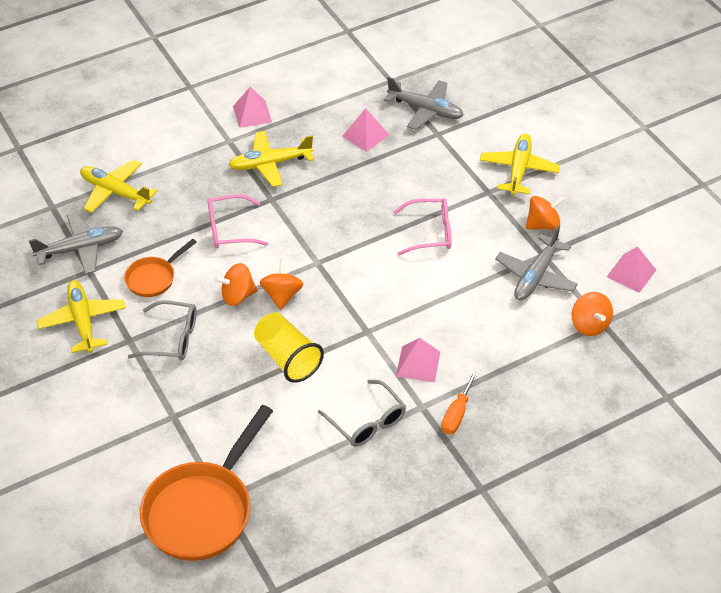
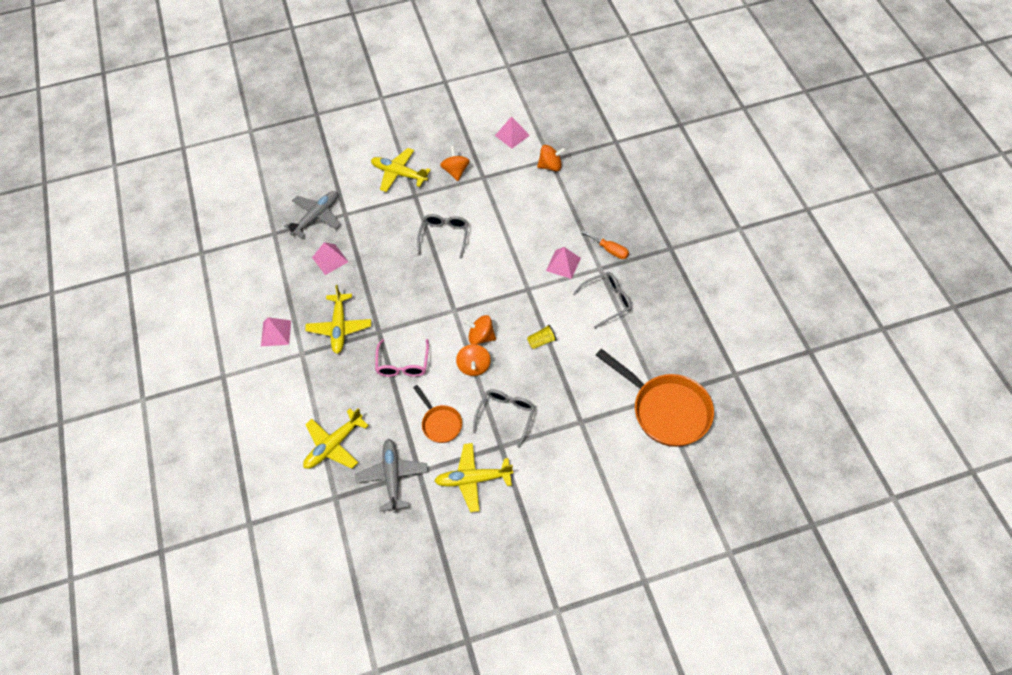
camera: 75 degrees left, 10 degrees up
(287, 358) = (541, 341): yellow cup -> yellow cup, size x0.52
(430, 232) = (444, 236): pink glasses -> grey glasses
(536, 276) = (501, 185): grey plane -> none

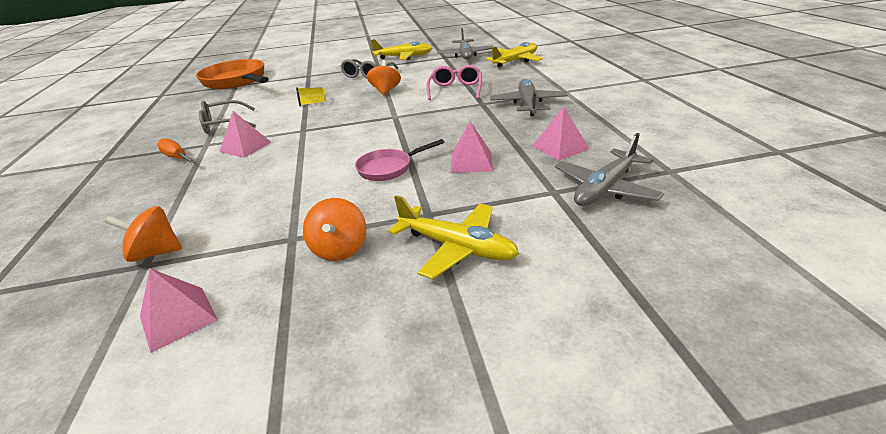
camera: 175 degrees left, 25 degrees down
(276, 333) = (603, 99): pink pyramid -> pink pyramid (471, 162)
(339, 327) = (528, 104): yellow plane -> grey plane
(440, 423) = (424, 71): orange pan -> none
(444, 236) = (389, 168): grey glasses -> pink pan
(481, 337) = (372, 103): orange spinning top -> none

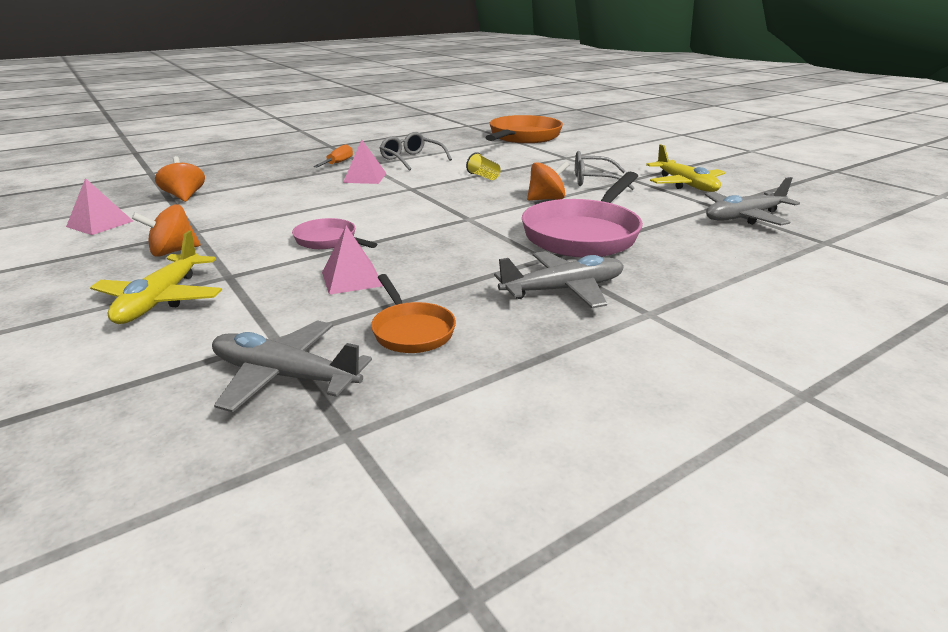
camera: 65 degrees right, 5 degrees down
(455, 89) = (584, 234): pink glasses -> pink pan
(515, 61) = (762, 256): yellow plane -> none
(560, 147) = (411, 331): pink pyramid -> orange pan

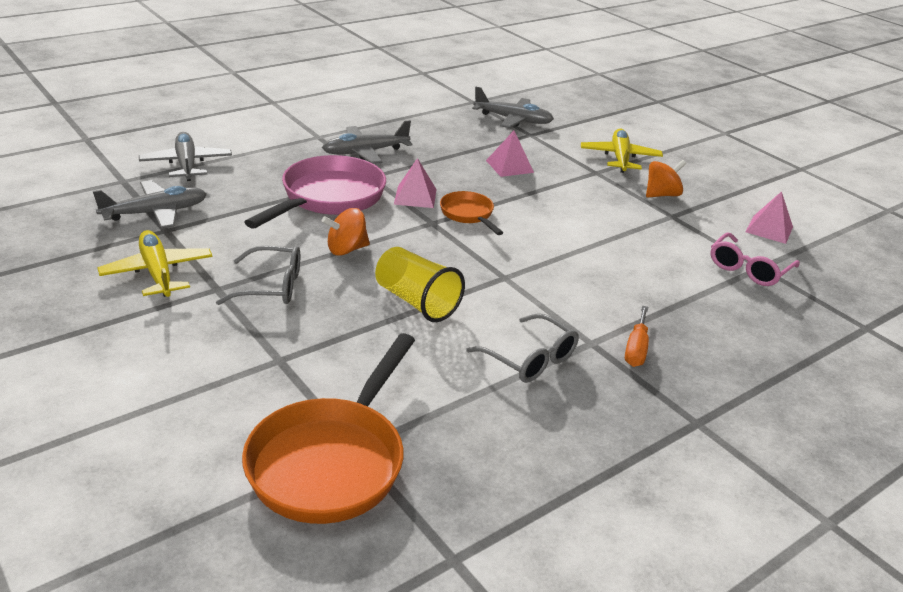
camera: 175 degrees right, 5 degrees up
(184, 197) = (748, 269): orange spinning top -> pink glasses
(329, 241) = (548, 200): pink pan -> none
(365, 178) = (573, 304): pink pyramid -> pink pyramid (415, 196)
(411, 331) = (459, 134): orange pan -> orange pan (468, 214)
(483, 176) = (416, 302): yellow cup -> yellow cup, size x1.93
(783, 262) = (186, 164): none -> grey plane

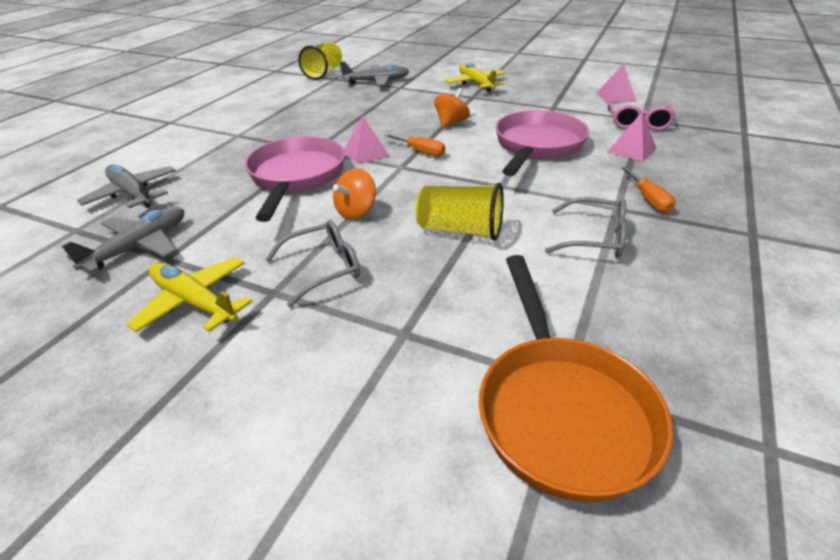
camera: 25 degrees left, 5 degrees up
(365, 152) = (290, 134): grey plane -> none
(468, 214) = (421, 152): orange pan -> orange screwdriver
(469, 91) = (324, 73): none -> yellow cup
(509, 166) = (410, 111): pink pyramid -> pink pyramid (632, 150)
(594, 252) = (537, 146): none -> pink pan
(661, 195) = (530, 97): orange spinning top -> orange spinning top (451, 123)

